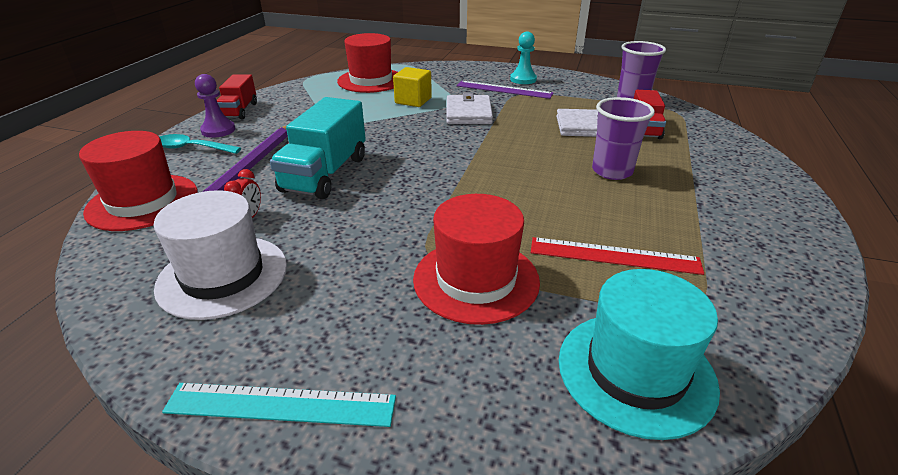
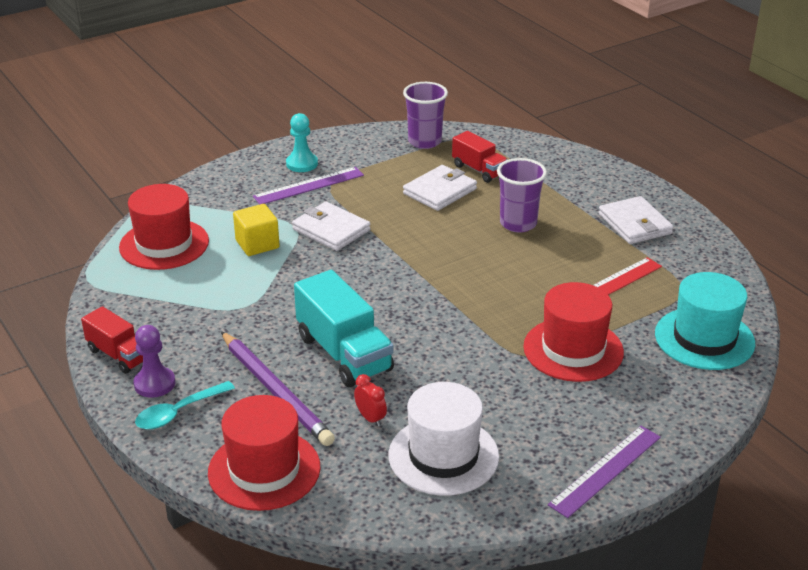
camera: 50 degrees left, 0 degrees up
(281, 405) = (605, 470): turquoise ruler -> purple ruler
(735, 226) = (635, 224): none -> white wallet

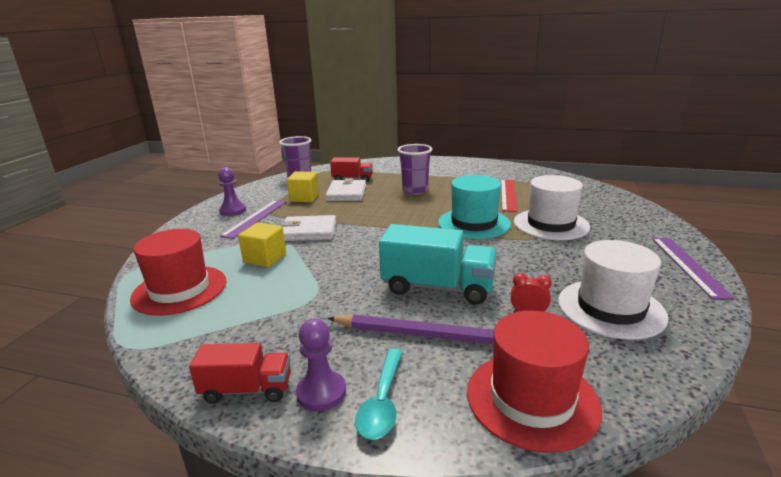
camera: 40 degrees left, 10 degrees down
(302, 164) = (233, 211): turquoise pawn -> purple pawn
(389, 177) = (304, 198): none -> yellow cube
(573, 349) = (551, 224): red hat -> white hat
(635, 224) = (469, 172): white wallet -> none
(704, 338) = (589, 196): turquoise hat -> turquoise hat (474, 223)

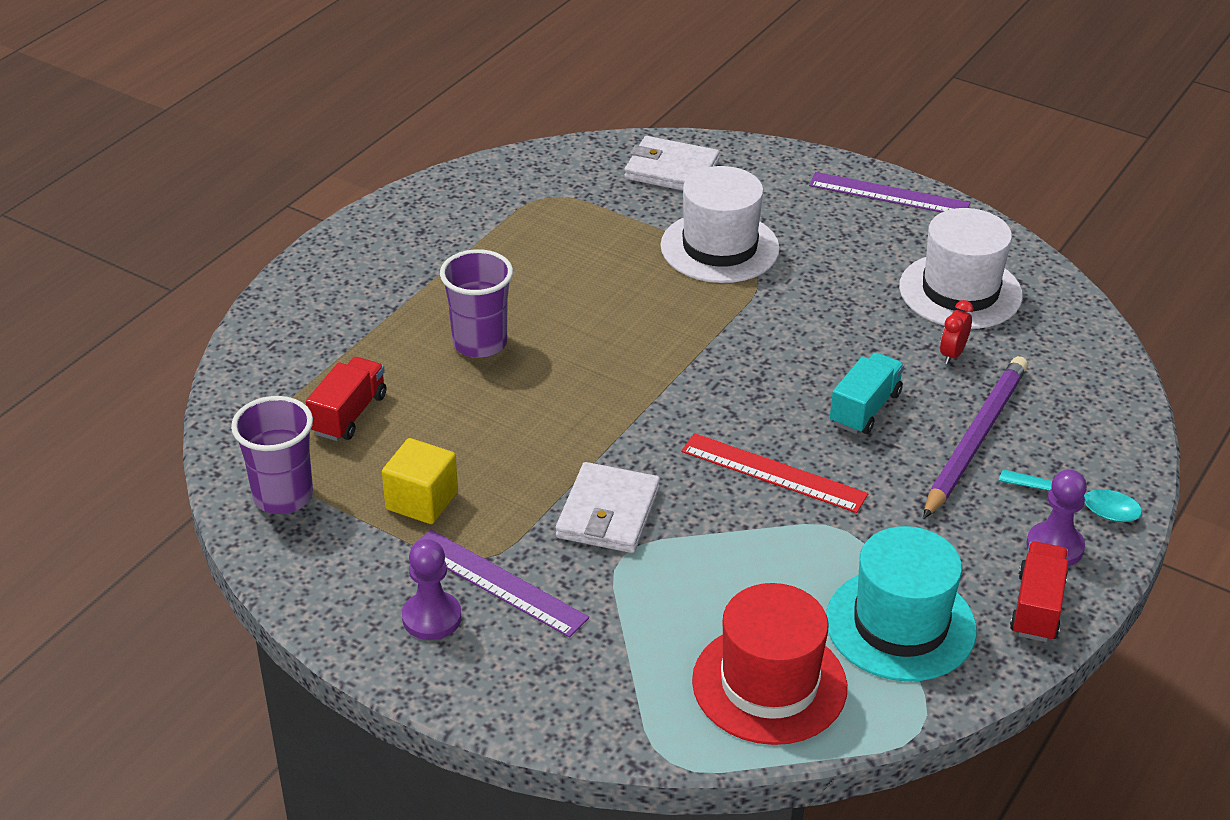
camera: 75 degrees left, 15 degrees up
(265, 258) = (696, 577): yellow cube -> none
(346, 193) = (434, 436): white wallet -> white wallet (671, 170)
(437, 287) = (865, 409): turquoise truck -> turquoise truck, size x0.60
(474, 223) = (676, 318): turquoise hat -> turquoise hat (900, 624)
(508, 195) = (575, 245): red ruler -> red ruler (773, 473)
(532, 399) = (1094, 402): red hat -> none

